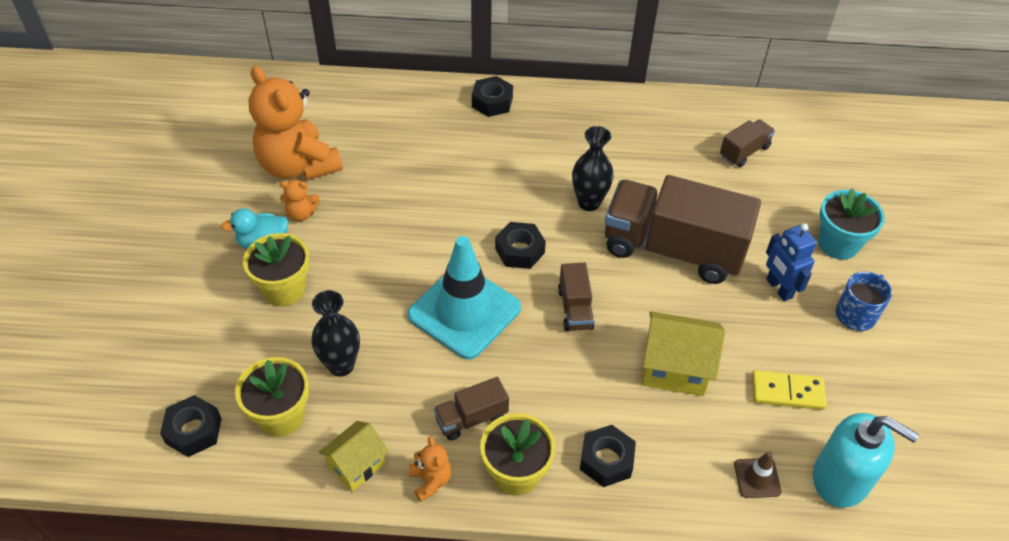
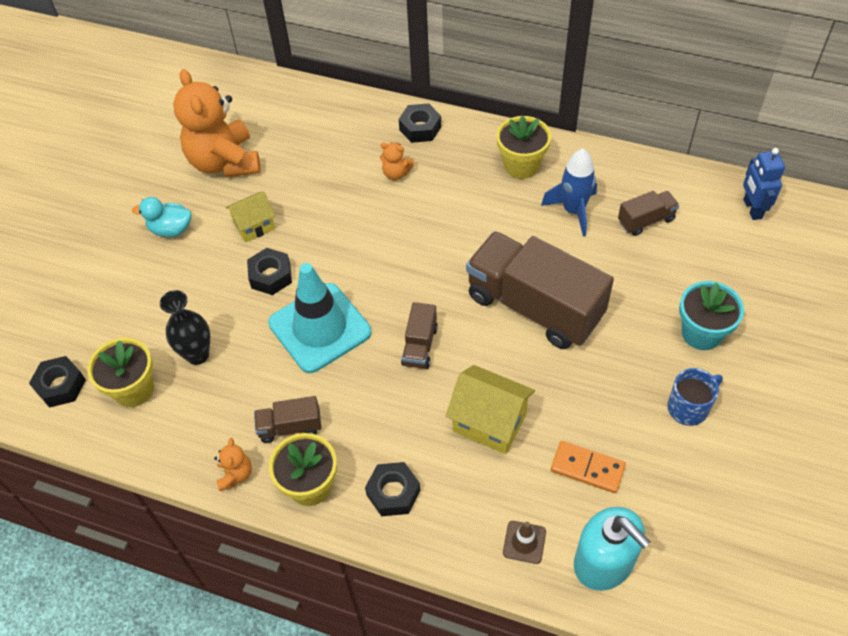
camera: 20 degrees right, 5 degrees up
(284, 289) = (174, 276): yellow flower pot -> yellow flower pot (521, 165)
(301, 214) = (212, 208): orange teddy bear -> orange teddy bear (396, 173)
(356, 466) = (179, 446): yellow house -> yellow house (254, 226)
(519, 250) = (390, 280): black nut -> black nut (271, 276)
(589, 202) = (472, 245): black vase -> none
(673, 154) = (573, 211): none -> blue rocket
(779, 288) = (622, 366): blue robot -> blue robot (752, 209)
(787, 392) = (587, 468): yellow domino -> orange domino

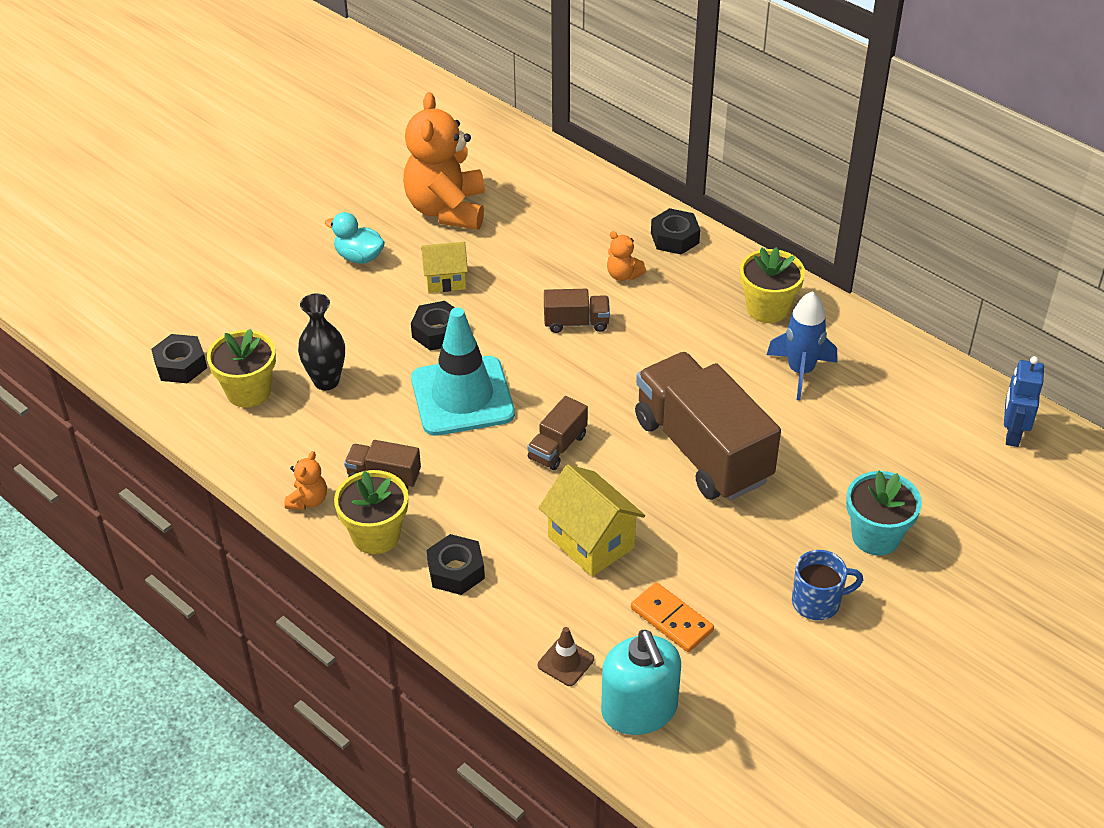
camera: 20 degrees right, 10 degrees down
(646, 220) = (878, 406): brown truck -> brown truck (576, 323)

